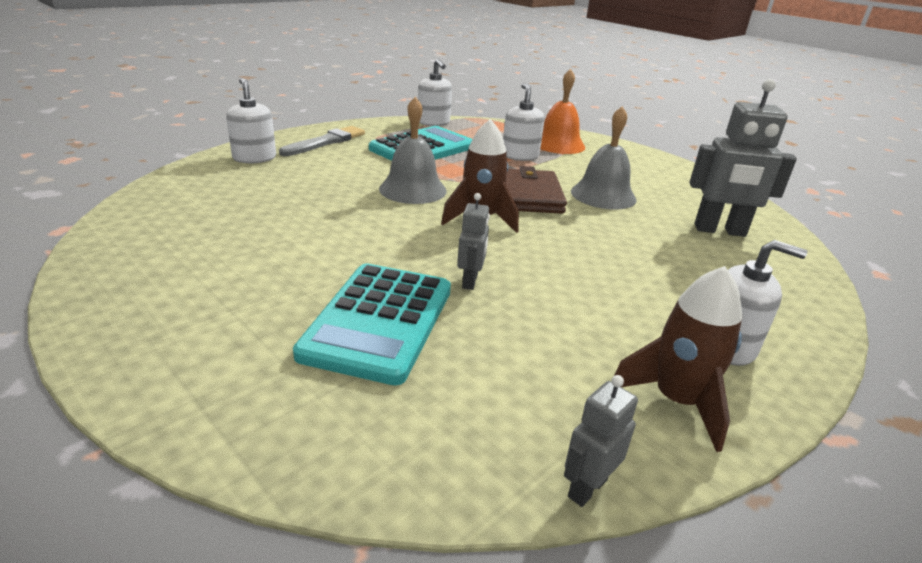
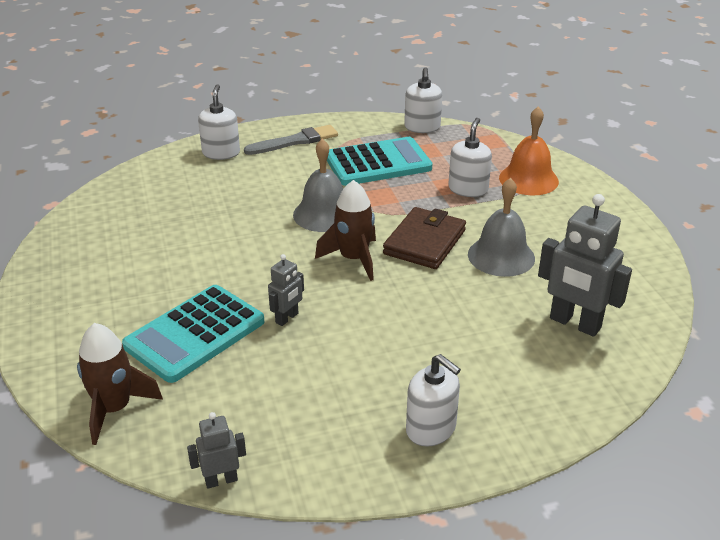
camera: 30 degrees right, 5 degrees up
(676, 401) = (339, 452): brown rocket -> brown rocket (114, 409)

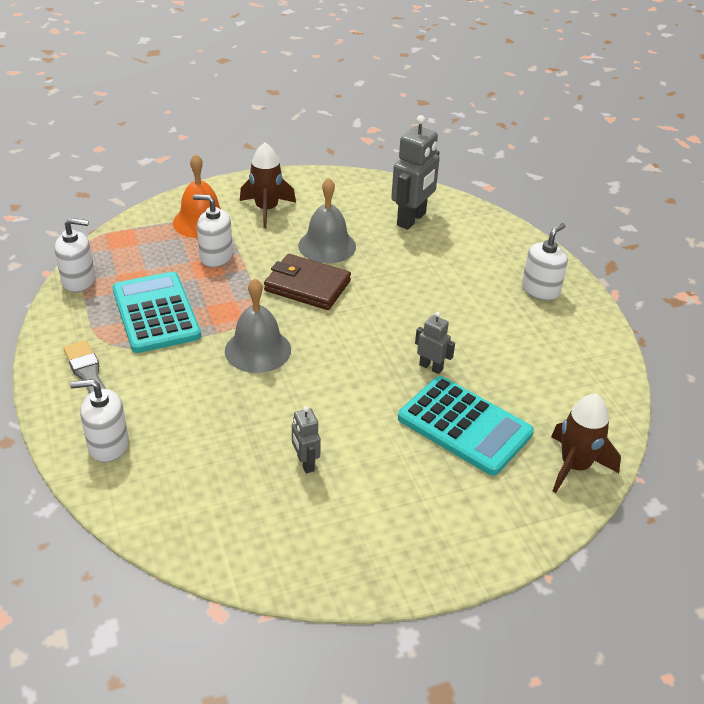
camera: 95 degrees left, 5 degrees up
(221, 480) = (625, 391): grey robot -> grey robot (305, 463)
(353, 259) = (337, 329): brown rocket -> brown rocket (266, 210)

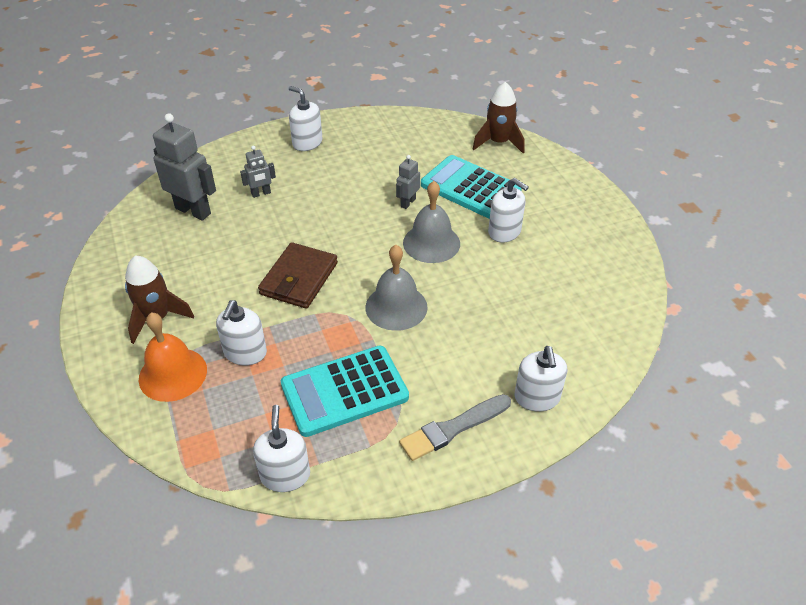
camera: 90 degrees left, 5 degrees up
(305, 463) = (527, 269): grey robot -> grey robot (261, 193)
(327, 246) = (232, 268): grey bell -> grey bell (431, 243)
(376, 450) = (504, 232): none -> white soap dispenser
(464, 426) = (470, 188): turquoise calculator -> turquoise calculator turned 90 degrees counterclockwise

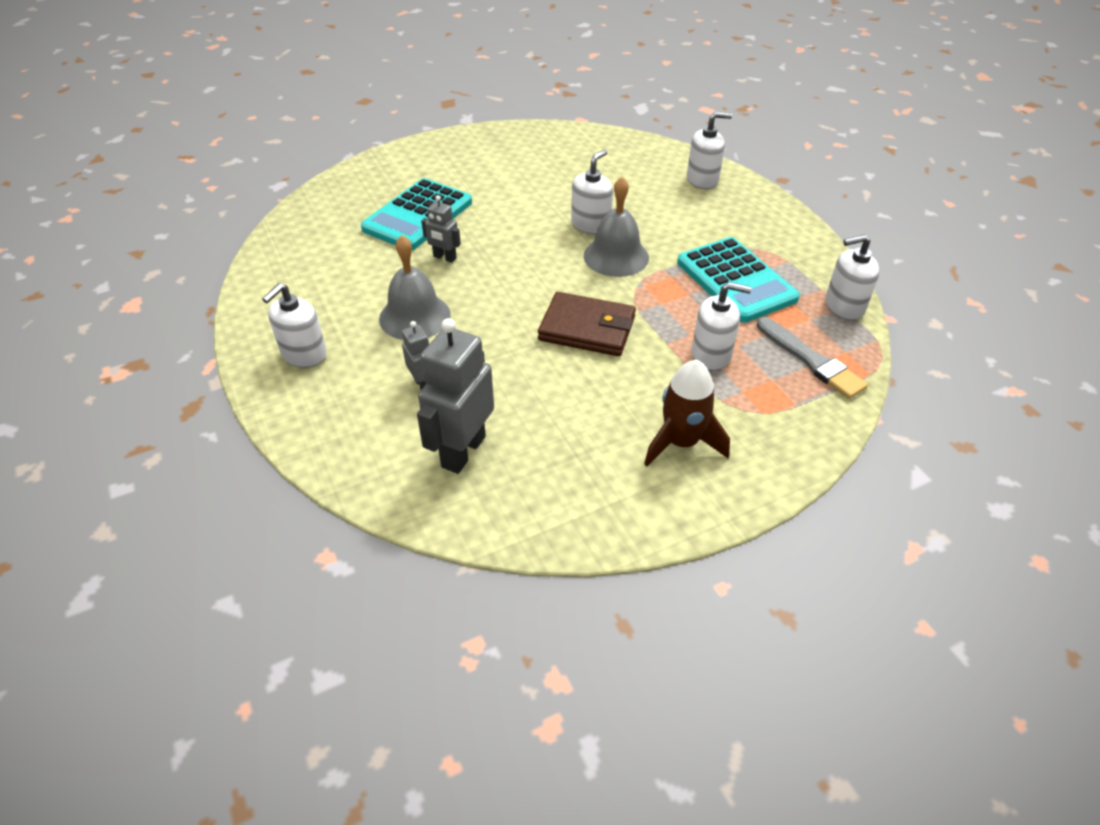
camera: 95 degrees left, 0 degrees up
(173, 374) = (761, 408): orange bell -> none
(431, 243) = (514, 238): grey bell -> grey bell (415, 316)
(453, 428) = (751, 219): grey brush -> grey brush (811, 360)
(498, 142) = (331, 198): brown rocket -> none
(504, 232) = (493, 194): white soap dispenser -> white soap dispenser (591, 225)

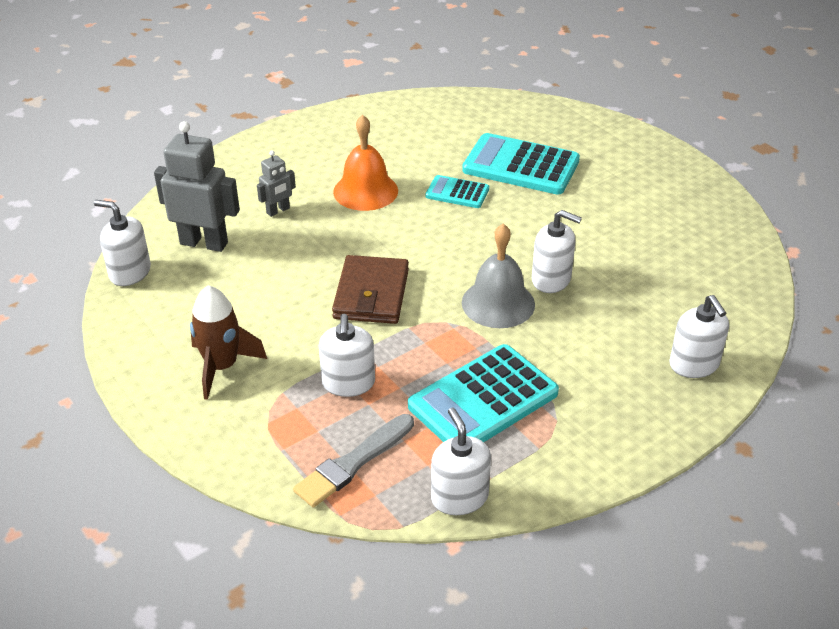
camera: 80 degrees right, 5 degrees down
(304, 354) = (305, 146): white soap dispenser -> white soap dispenser (130, 272)
(415, 316) = (365, 191): grey bell -> orange bell
(444, 258) = (457, 193): grey robot -> turquoise calculator

